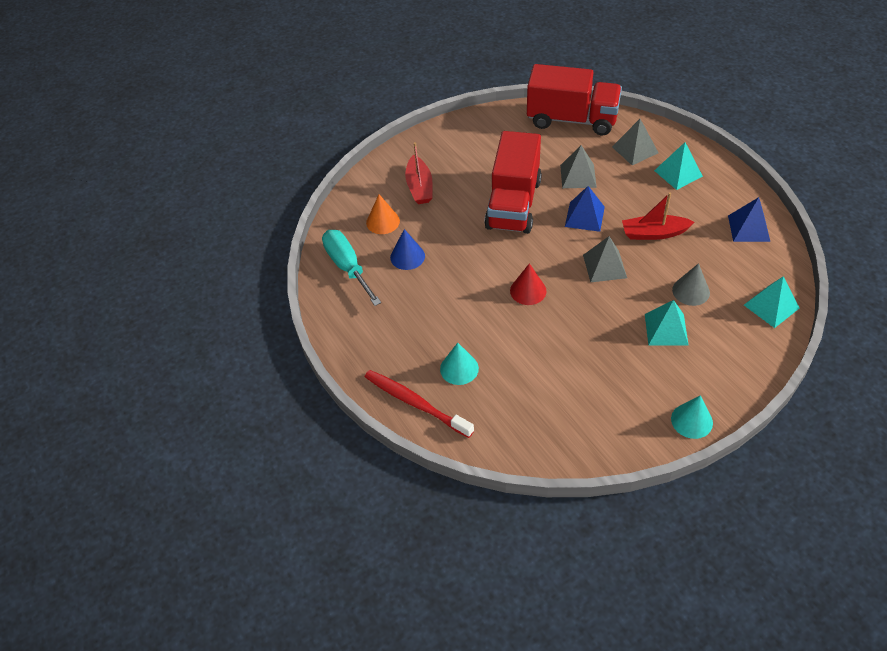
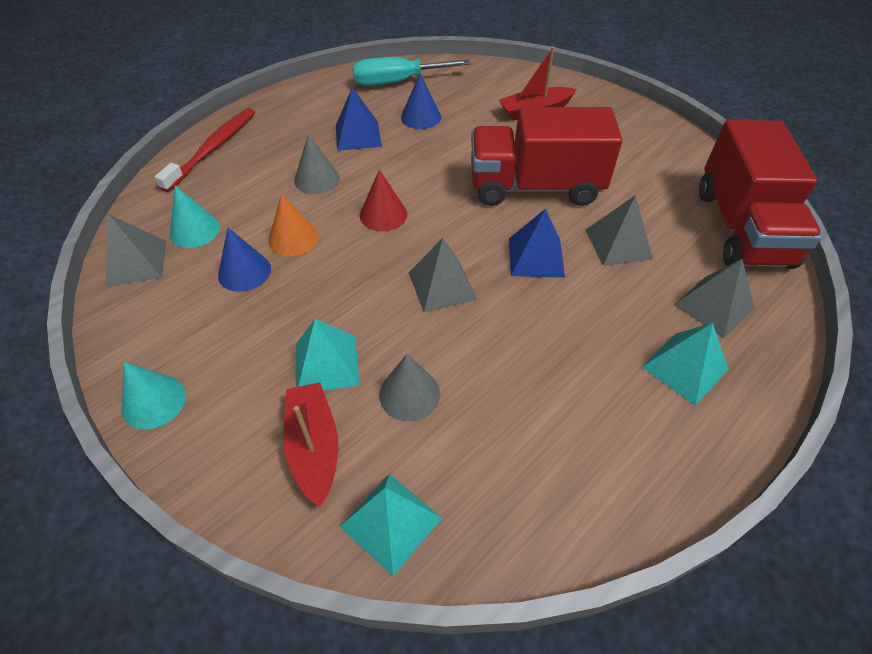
camera: 75 degrees right, 0 degrees up
(347, 267) = (397, 82): turquoise screwdriver -> turquoise screwdriver turned 150 degrees counterclockwise
(383, 222) = (469, 94): orange cone -> orange cone (293, 238)
(459, 368) = (258, 173): turquoise cone -> turquoise cone (195, 230)
(477, 329) = (317, 179): none -> grey cone
(558, 446) = (136, 263): none -> grey pyramid
(577, 375) = (244, 272): none -> blue cone
(654, 233) = (526, 340): red boat -> red boat (314, 447)
(748, 228) = (584, 484): blue pyramid -> blue pyramid (358, 135)

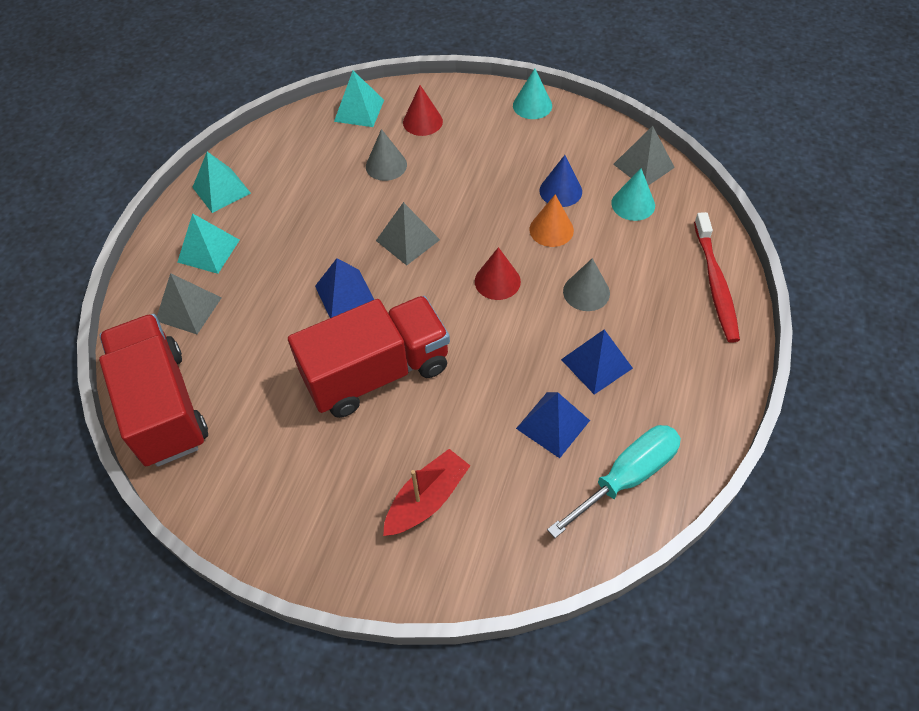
camera: 155 degrees right, 5 degrees up
(314, 447) = (422, 121): red boat -> red cone
(326, 364) = (450, 160): turquoise pyramid -> turquoise pyramid (221, 190)
(421, 117) = (553, 424): blue cone -> blue pyramid
(618, 244) = (277, 338): grey pyramid -> none

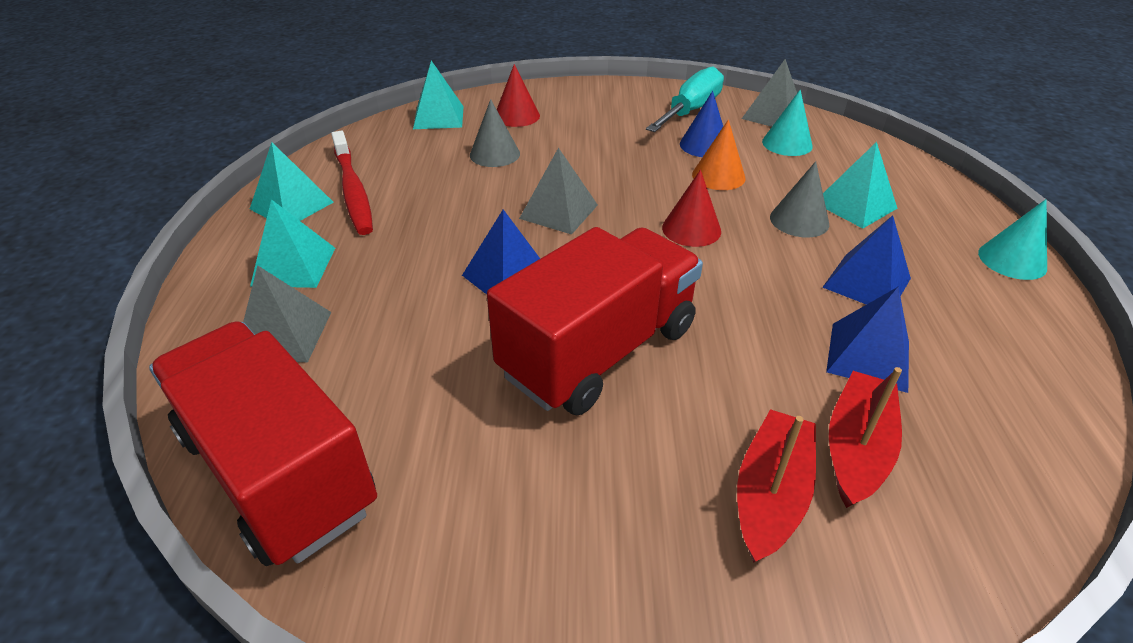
camera: 20 degrees left, 15 degrees down
(498, 486) = (856, 448): none -> red boat
(532, 105) = (626, 90): turquoise cone -> turquoise cone (1012, 260)
(627, 477) = (1008, 393): turquoise screwdriver -> turquoise screwdriver (690, 110)
(642, 286) = (855, 205): none -> turquoise pyramid
(715, 283) = (926, 189): red toothbrush -> red toothbrush (353, 190)

